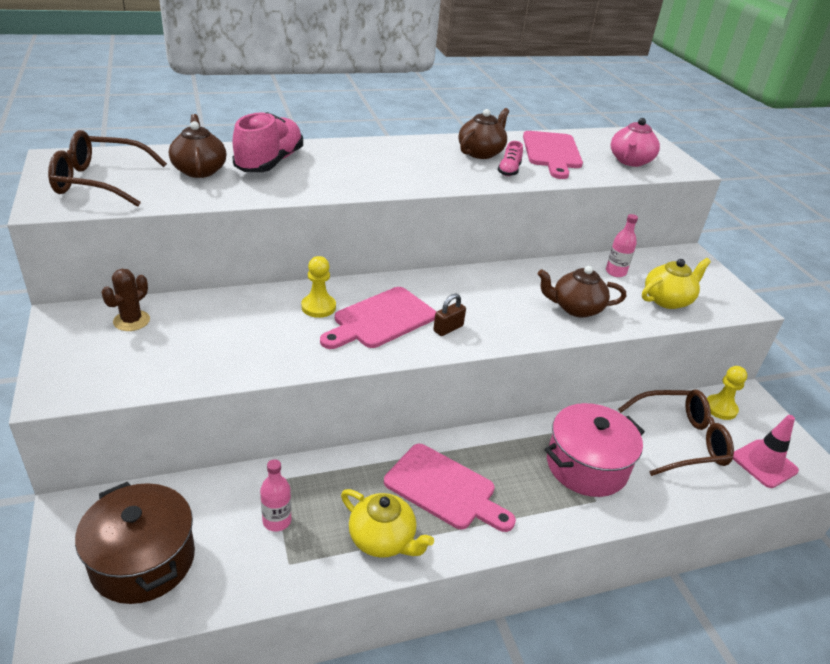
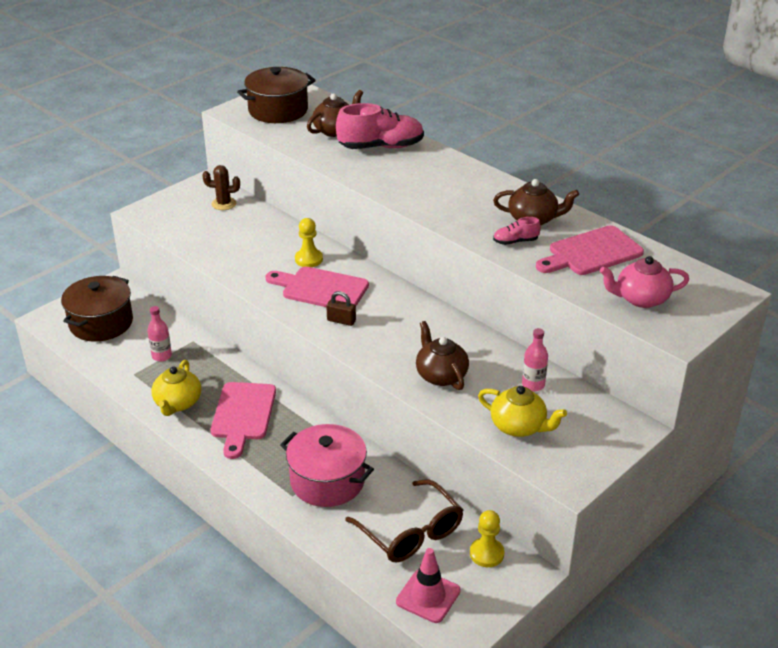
camera: 65 degrees right, 0 degrees up
(99, 181) = (278, 110): brown glasses -> brown pot

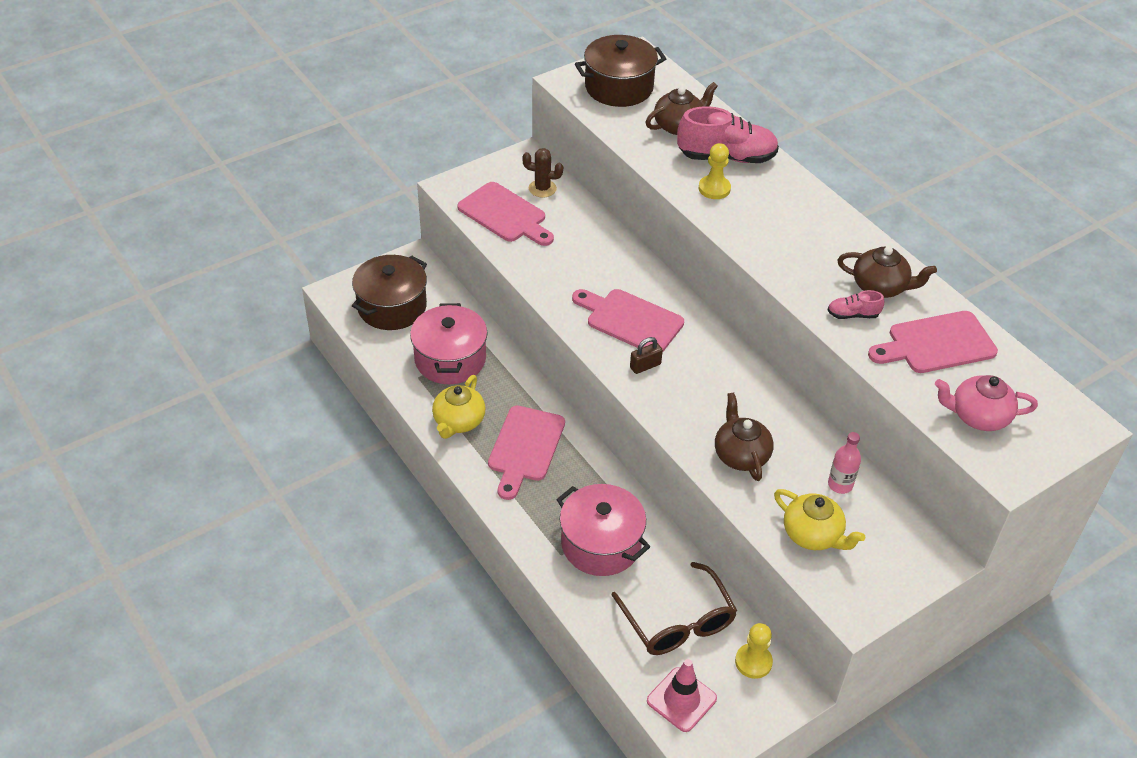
camera: 10 degrees right, 10 degrees up
(161, 356) = (450, 359): pink bottle -> pink pot
(194, 226) = (505, 215): none -> pink cutting board
(308, 259) = (623, 278): yellow pawn -> yellow pawn (714, 189)
(341, 321) = (645, 366): brown padlock -> brown padlock turned 60 degrees counterclockwise

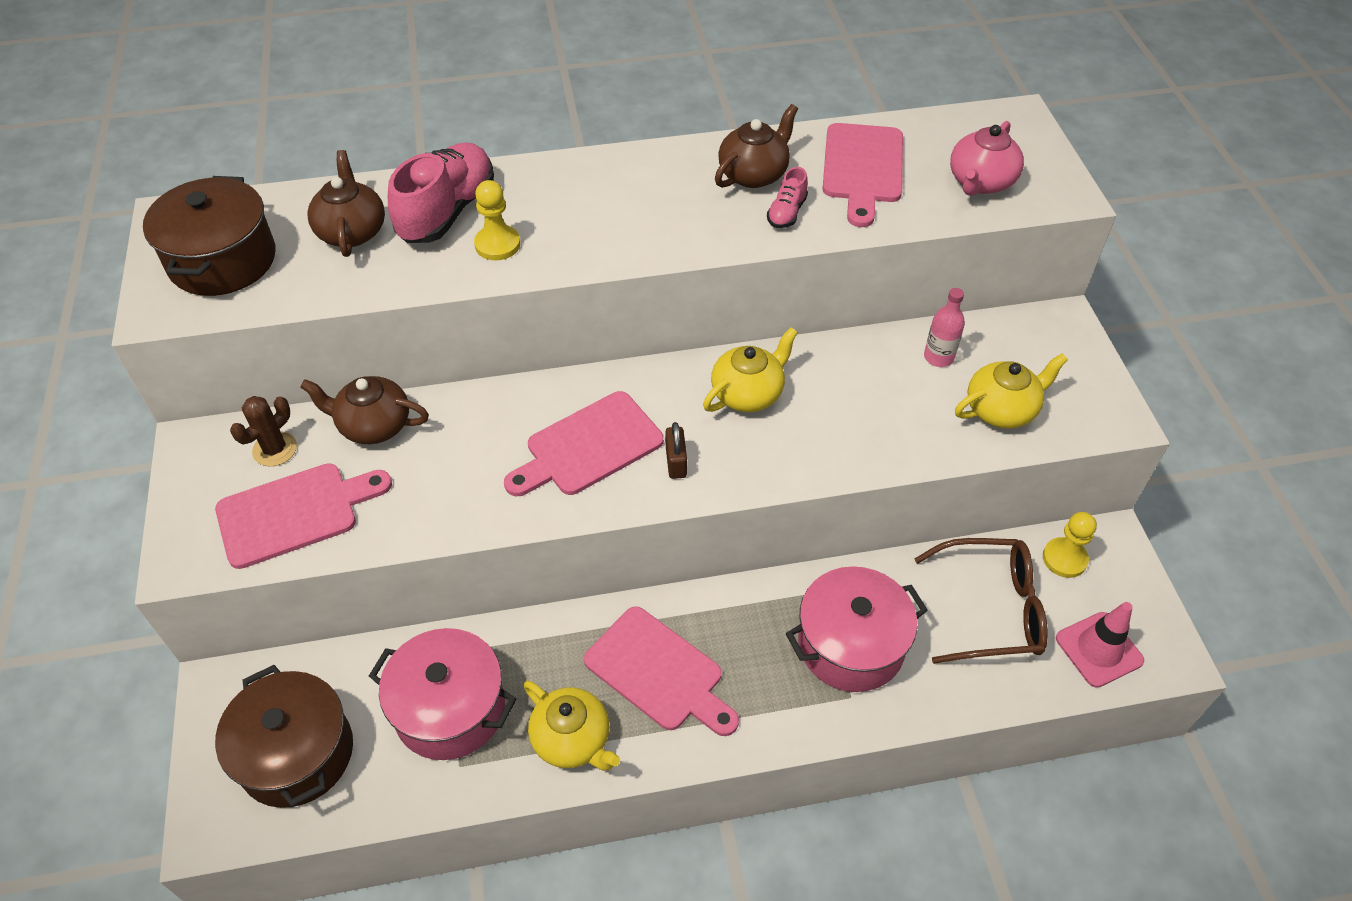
camera: 65 degrees left, 5 degrees up
(728, 385) = (748, 393): none -> yellow teapot
(740, 455) = (861, 426): brown teapot -> brown teapot (373, 425)

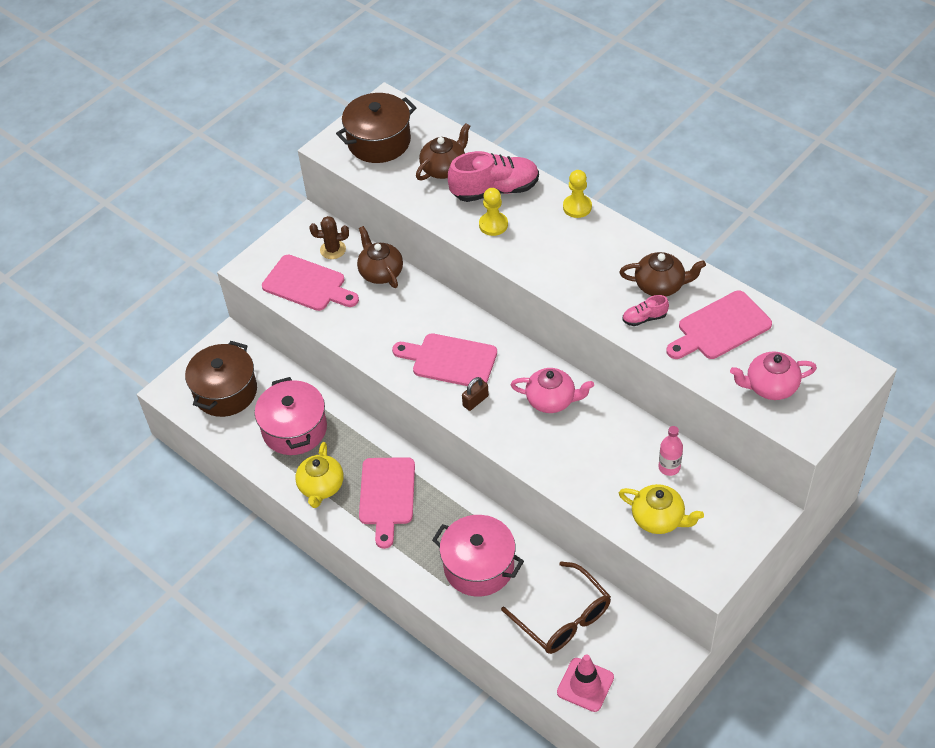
camera: 55 degrees right, 0 degrees up
(748, 393) = (551, 400): yellow teapot -> pink teapot
(1064, 559) = (634, 635): yellow pawn -> yellow pawn (577, 207)

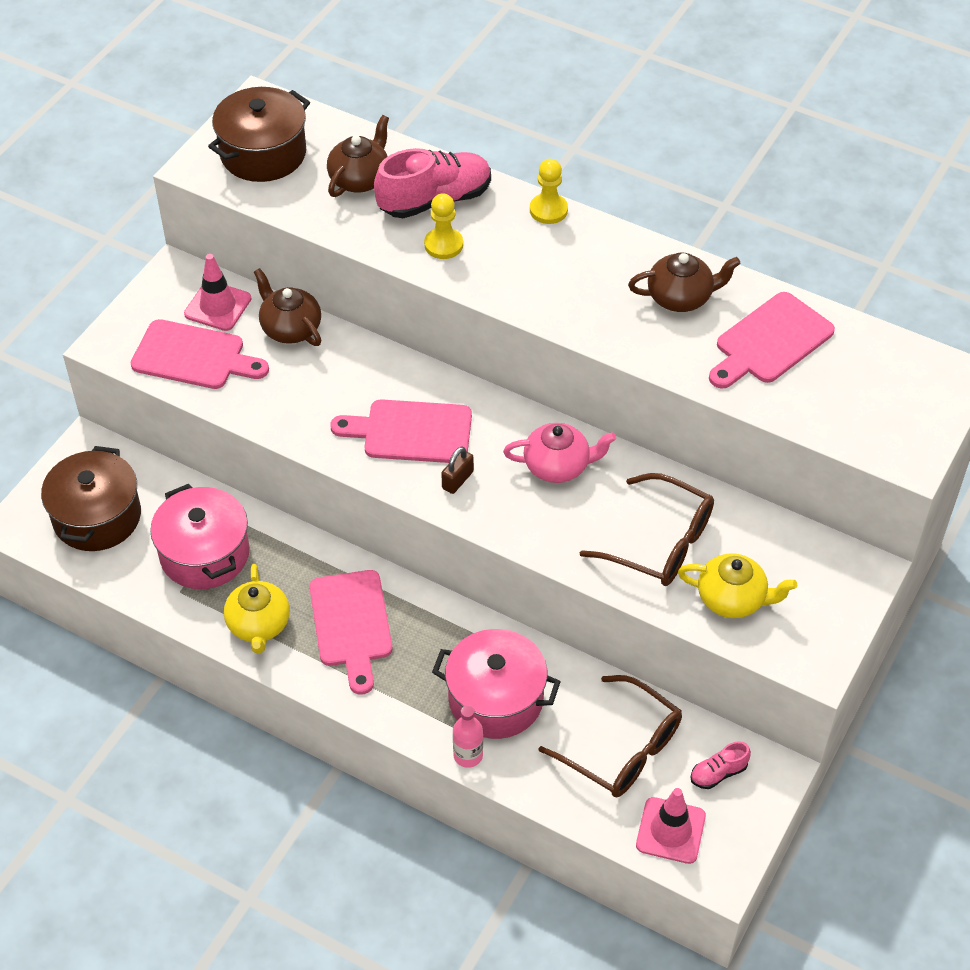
camera: 15 degrees left, 0 degrees up
(333, 249) = (218, 306): brown cactus -> pink traffic cone
(614, 468) = (660, 543): none -> brown glasses
(644, 318) = (670, 341): pink shoe -> pink shoe (718, 773)
(669, 467) = (730, 531): pink bottle -> pink bottle (468, 755)
(770, 386) = (851, 408): pink teapot -> none

